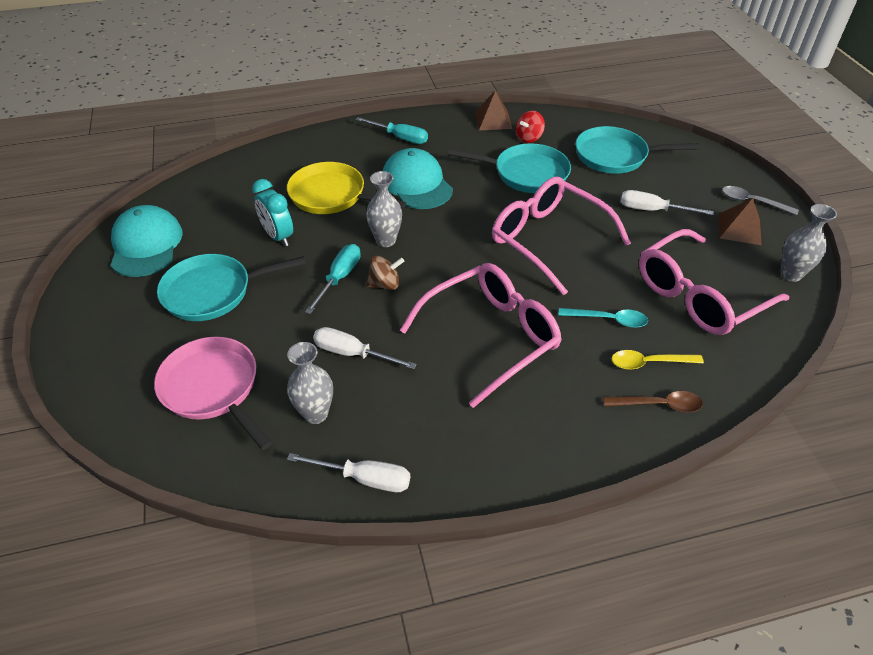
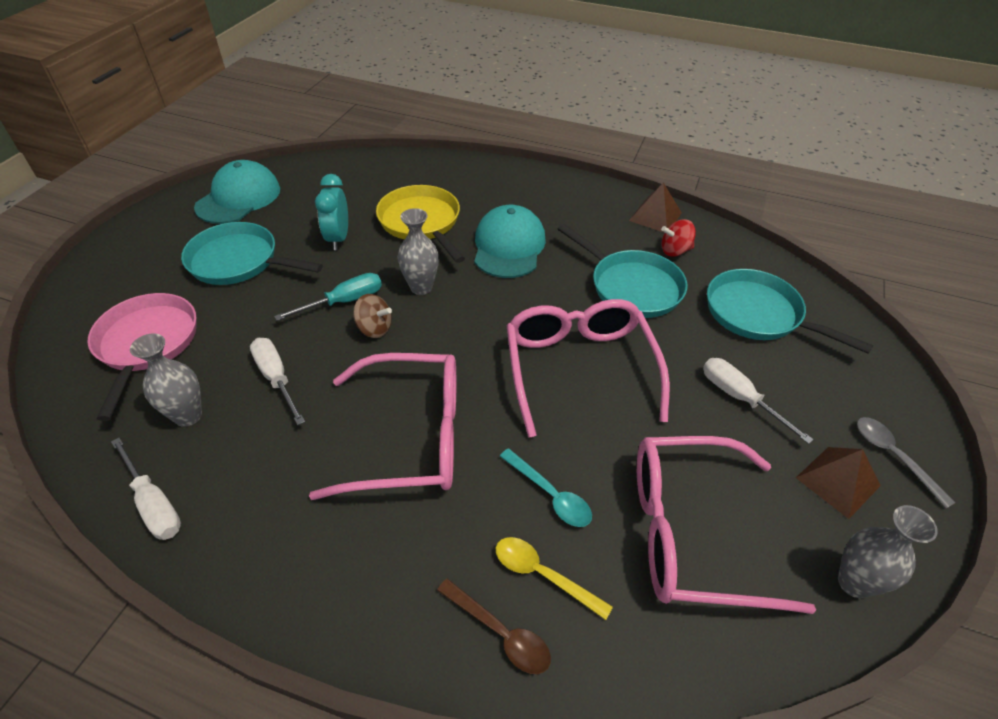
camera: 35 degrees right, 0 degrees up
(400, 137) = (541, 195): turquoise screwdriver -> none

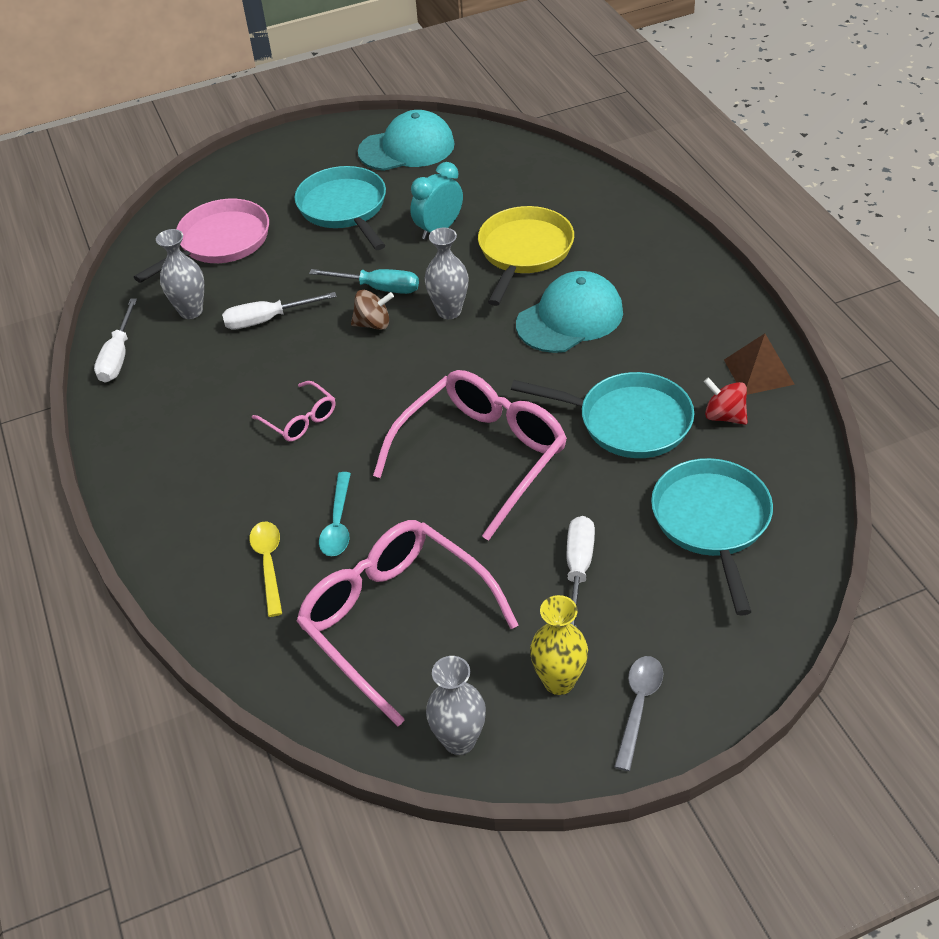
camera: 50 degrees right, 0 degrees up
(276, 378) = (267, 320): white screwdriver -> white screwdriver turned 120 degrees counterclockwise
(374, 329) = (373, 324): brown spinning top -> brown spinning top turned 75 degrees counterclockwise
(410, 437) = (300, 420): pink glasses -> pink glasses, size x0.47
(500, 632) = (204, 572): brown spoon -> none
(631, 287) = (628, 421): turquoise pan -> turquoise pan turned 75 degrees counterclockwise
(837, 481) = (559, 681): brown pyramid -> yellow vase

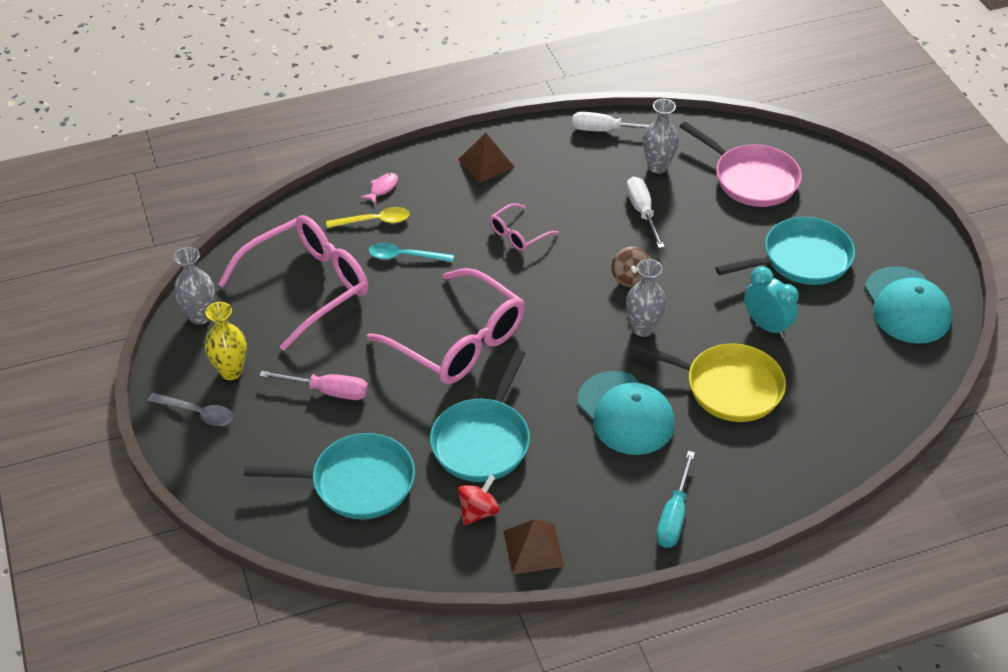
camera: 90 degrees right, 0 degrees up
(164, 461) = (486, 163): none -> brown pyramid
(202, 564) = (382, 188): none -> pink fish
(378, 288) = (680, 281): turquoise screwdriver -> turquoise screwdriver (674, 515)
(578, 570) = (328, 391): white screwdriver -> pink screwdriver

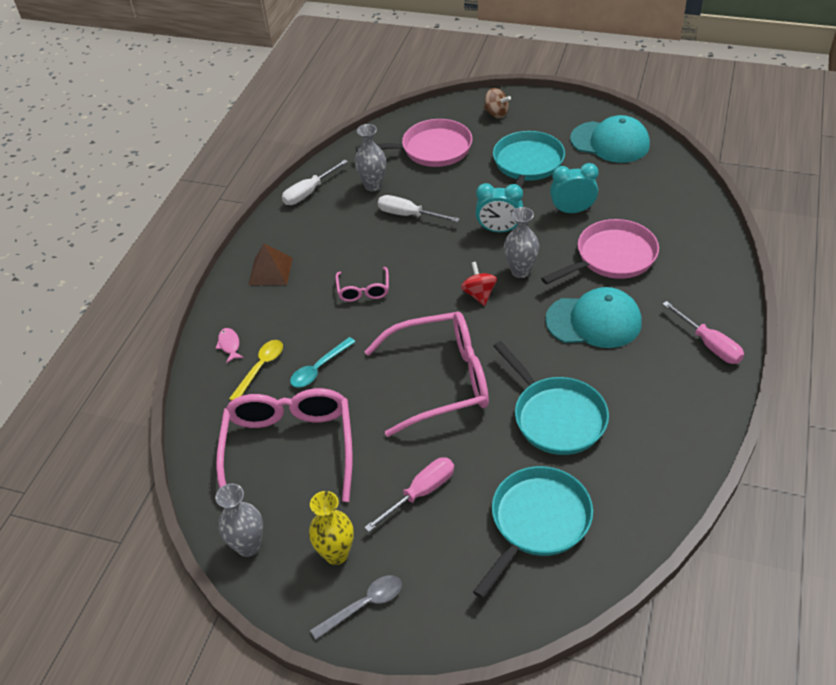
camera: 50 degrees left, 0 degrees up
(478, 511) = (626, 455): red spinning top -> red spinning top (479, 294)
(533, 548) = (686, 440): brown pyramid -> none
(630, 278) = (466, 253): brown spinning top -> brown spinning top (496, 113)
(674, 515) = (709, 344): turquoise screwdriver -> pink screwdriver
(685, 285) = (499, 230): none -> turquoise clock
(727, 387) = (612, 257): yellow pan -> pink pan

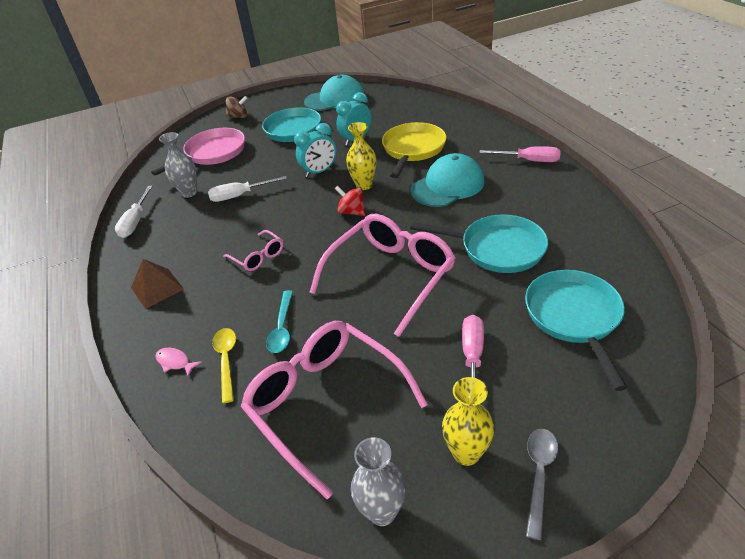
camera: 40 degrees left, 5 degrees down
(520, 271) = (364, 185): grey vase -> yellow vase
(612, 257) = (413, 149): pink pan -> yellow pan

